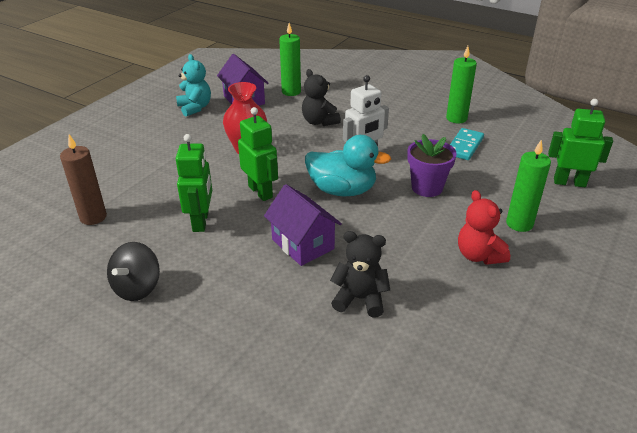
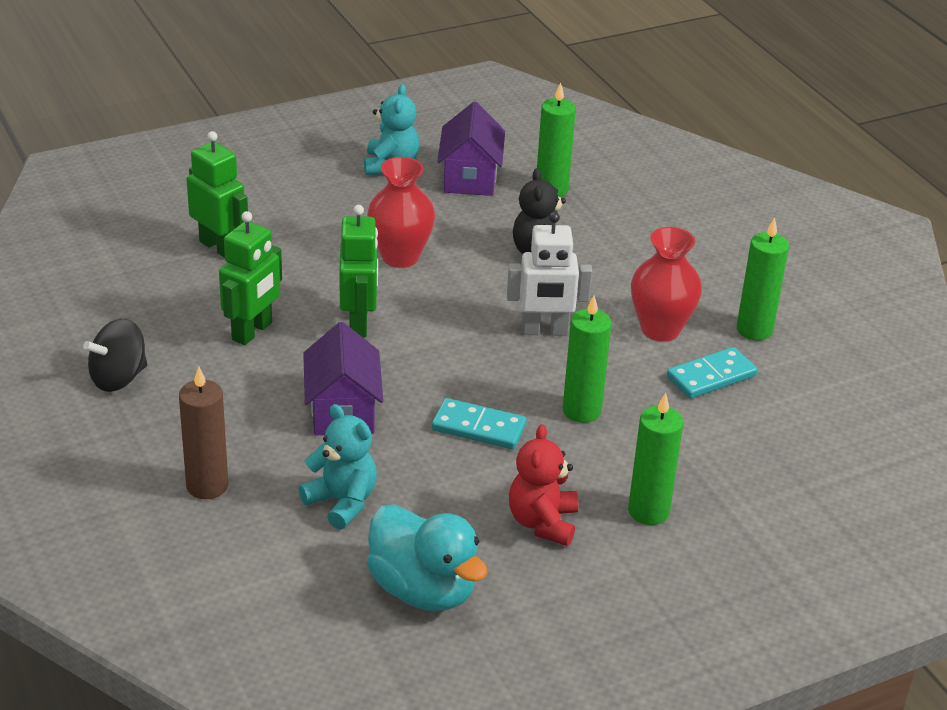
camera: 30 degrees right, 0 degrees up
(93, 217) = (139, 274): brown candle -> brown candle (207, 486)
(342, 190) = (464, 366): turquoise duck -> turquoise duck (423, 590)
(360, 299) = (342, 502): black teddy bear -> turquoise teddy bear
(386, 219) = (478, 427): none -> turquoise domino
(416, 134) = (660, 329): none -> red vase
(427, 187) = (581, 410): purple flower pot -> green candle
(569, 182) = (799, 492): green robot -> green robot (219, 247)

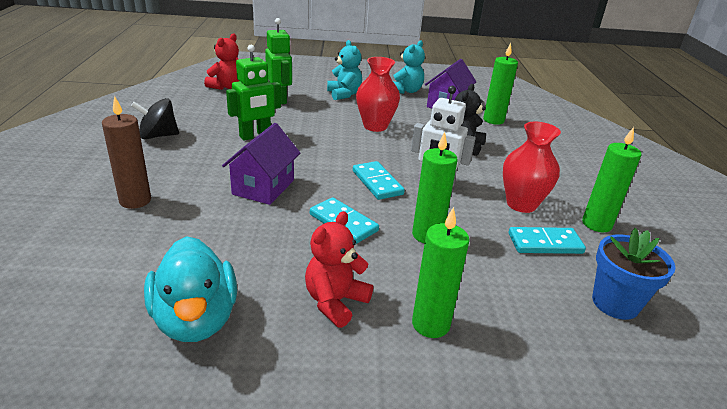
camera: 25 degrees right, 5 degrees down
(112, 247) = (226, 87): none -> red teddy bear
(342, 502) = (205, 237): turquoise teddy bear -> turquoise teddy bear (344, 94)
(359, 324) = (320, 148): green robot -> none
(474, 356) = (377, 183): none -> turquoise domino
(807, 425) = (615, 303): none -> blue flower pot

